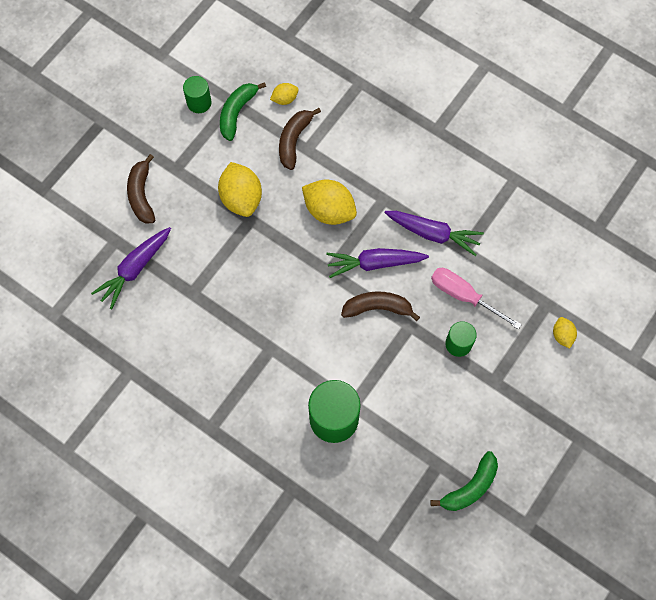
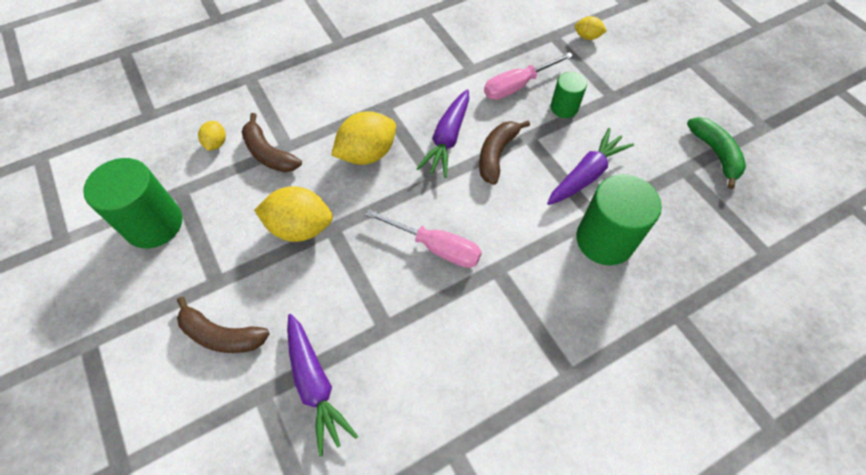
camera: 65 degrees left, 10 degrees down
(199, 102) = (154, 224): green cylinder -> green cylinder, size x1.80
(237, 113) = (197, 192): green banana -> none
(269, 298) = (436, 247): none -> pink screwdriver
(433, 234) = (442, 84): purple carrot -> purple carrot (586, 175)

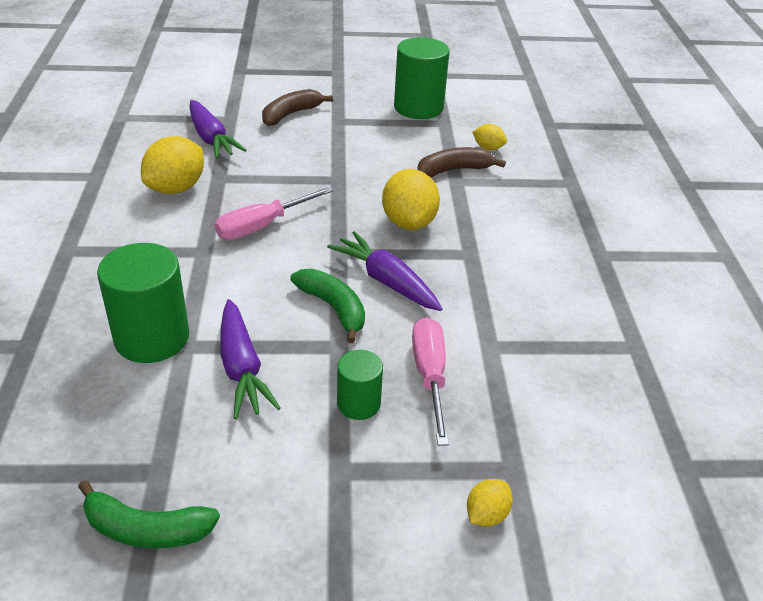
camera: 115 degrees right, 20 degrees down
(300, 227) = (354, 165): yellow lemon -> yellow lemon (176, 188)
(315, 384) = (211, 138): purple carrot -> purple carrot turned 120 degrees counterclockwise
(496, 155) = (333, 308): brown banana -> green banana

